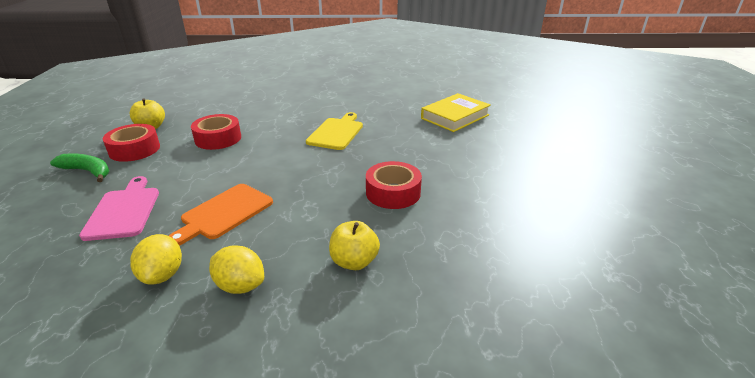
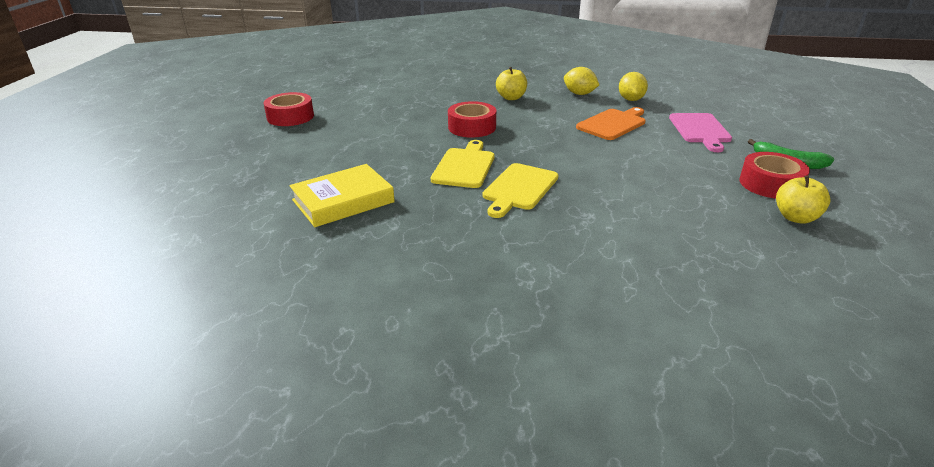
camera: 170 degrees left, 0 degrees up
(218, 139) = (676, 191): red tape -> red tape (290, 117)
(383, 146) = (464, 166): none -> yellow cutting board

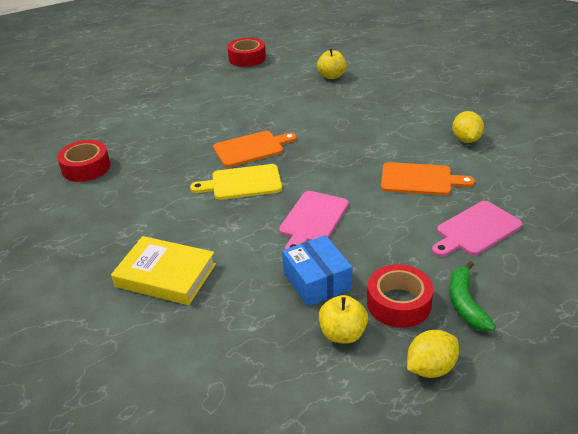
camera: 55 degrees right, 5 degrees up
(343, 201) = (156, 131): yellow book -> yellow book (165, 275)
(464, 166) = (251, 148): yellow cutting board -> orange cutting board
(472, 127) = (320, 123): red tape -> red tape (86, 168)
(511, 98) = (404, 114): yellow apple -> yellow apple (331, 76)
(621, 178) = (313, 220): none -> pink cutting board
(631, 100) = (495, 169): yellow lemon -> yellow lemon (430, 368)
(714, 205) = (317, 281): none -> blue box

